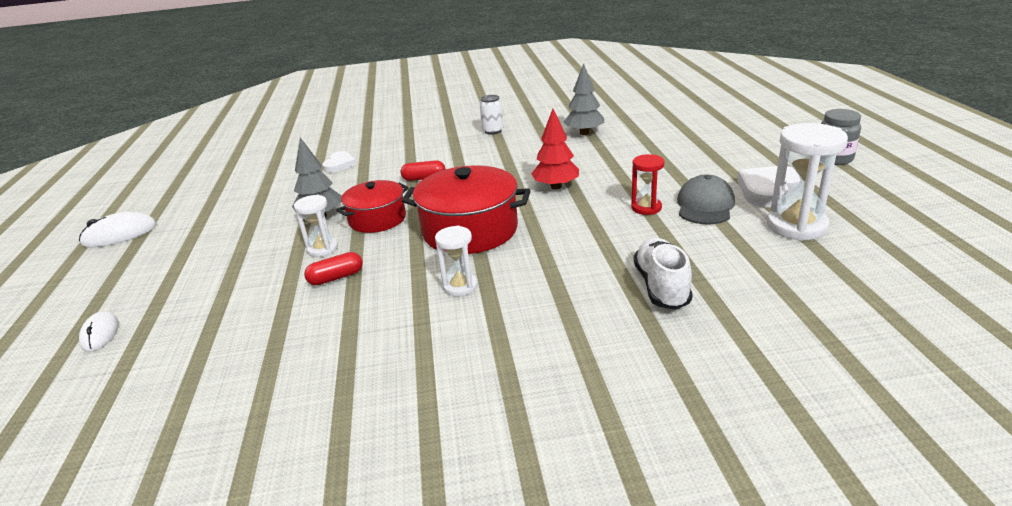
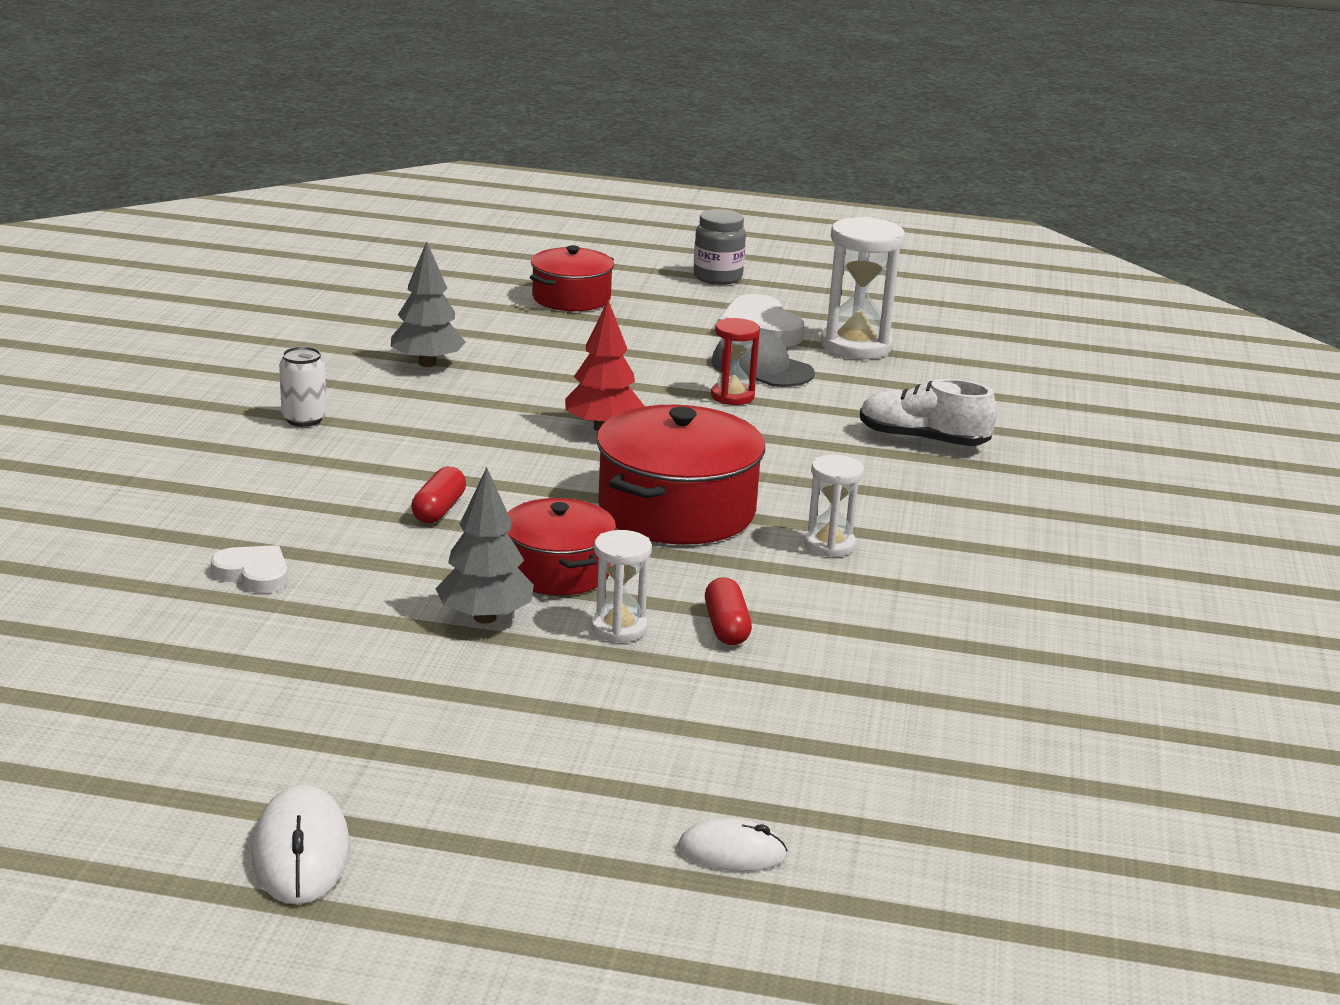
camera: 75 degrees left, 5 degrees down
(722, 136) = (571, 298): none -> red pot

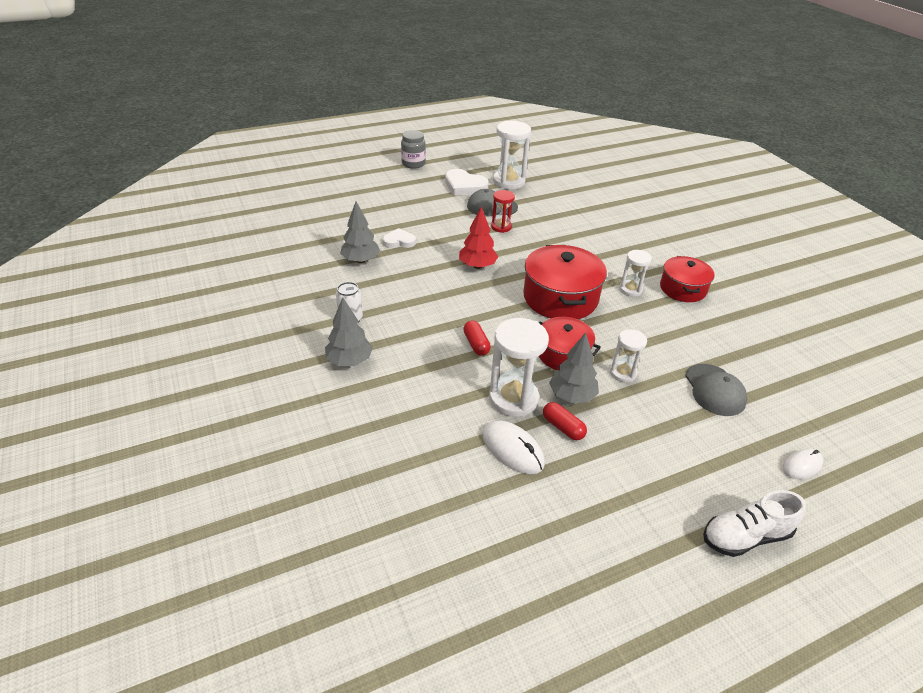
camera: 35 degrees left, 15 degrees up
(228, 460) = (349, 361): none -> grey tree
(253, 574) = (452, 425): white heart -> white heart (399, 241)
(301, 852) = (683, 575): white mouse -> white mouse (513, 449)
(388, 585) = (513, 399): none -> white hourglass
(571, 298) = (371, 197): red pot -> red pot (682, 289)
(726, 627) = (654, 351): red capsule -> red capsule (563, 427)
(747, 710) = (714, 390): none -> grey cap
(922, 440) = (591, 221): white shoe -> white shoe (745, 536)

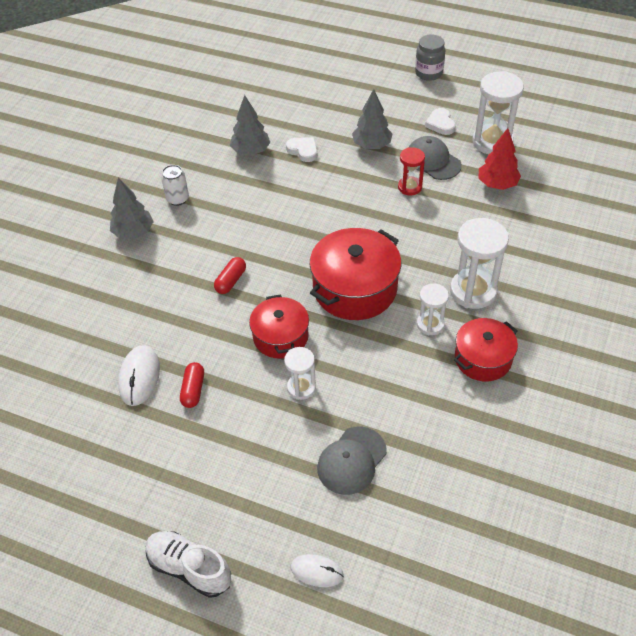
camera: 50 degrees right, 10 degrees up
(464, 186) = (440, 124): white heart -> white heart, size x0.63
(477, 266) = (332, 213): red tree -> red tree (497, 184)
(513, 399) = (193, 343): white hourglass -> white hourglass (473, 291)
(572, 395) = (235, 373): grey tree -> grey tree (372, 145)

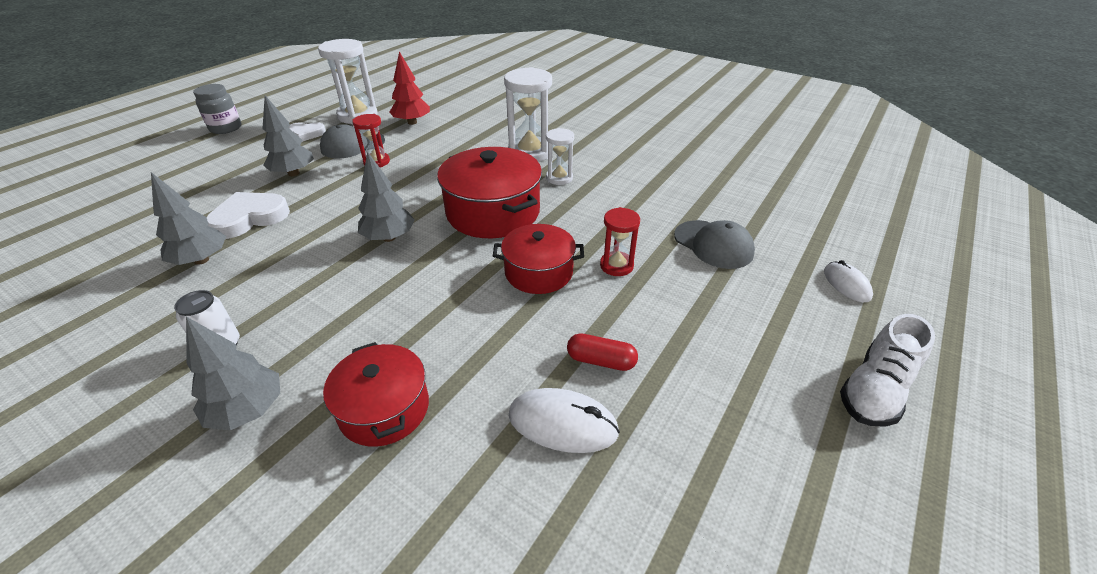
camera: 80 degrees left, 10 degrees down
(231, 281) = (427, 304): red capsule -> none
(301, 235) = (389, 237): none -> grey tree
(301, 387) = (616, 265): white hourglass -> red hourglass
(303, 150) = (249, 218): white heart -> white heart, size x1.59
(317, 571) = (846, 284): white mouse -> white mouse turned 45 degrees counterclockwise
(483, 358) = (606, 160): red pot -> red pot (384, 408)

